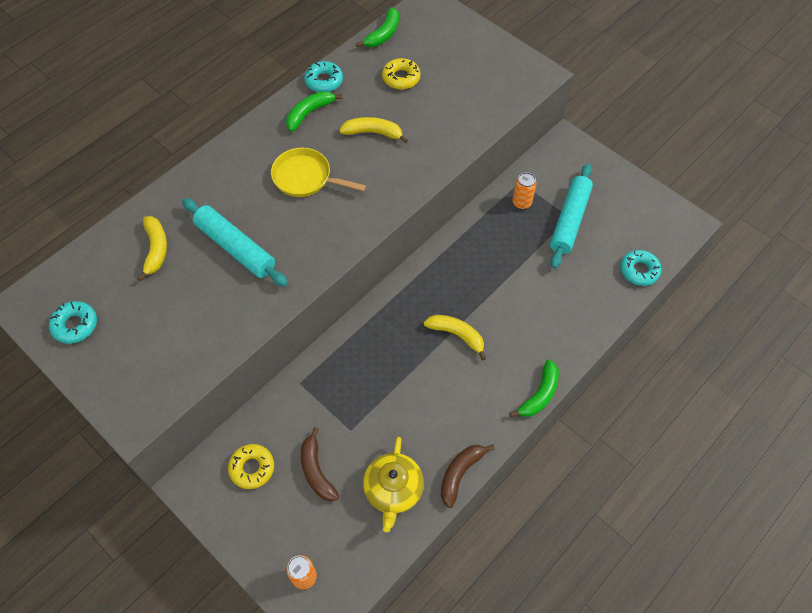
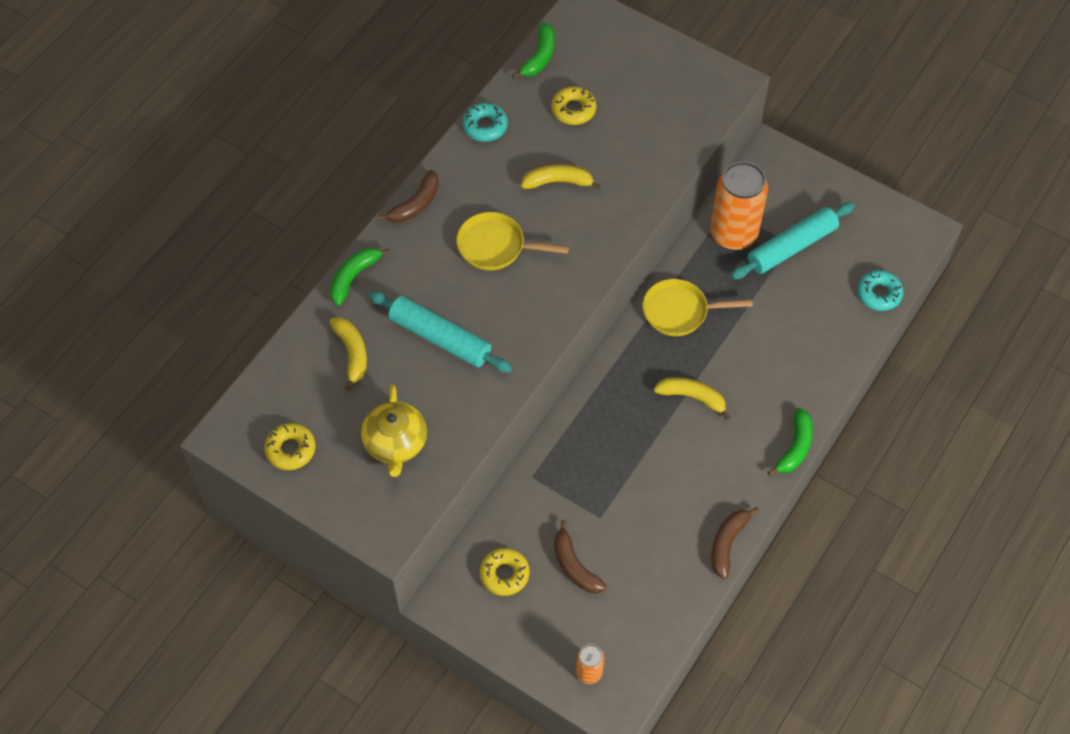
camera: 10 degrees left, 0 degrees up
(75, 325) = (290, 449): turquoise donut -> yellow donut
(248, 134) = (415, 204): none -> brown banana
(309, 113) = (479, 168): green banana -> green banana (353, 277)
(393, 490) = (661, 571): yellow teapot -> yellow teapot (395, 443)
(462, 260) = (679, 311): none -> yellow pan
(521, 203) = (733, 234): orange can -> orange can, size x2.10
(569, 220) = (791, 247): turquoise rolling pin -> turquoise rolling pin turned 45 degrees clockwise

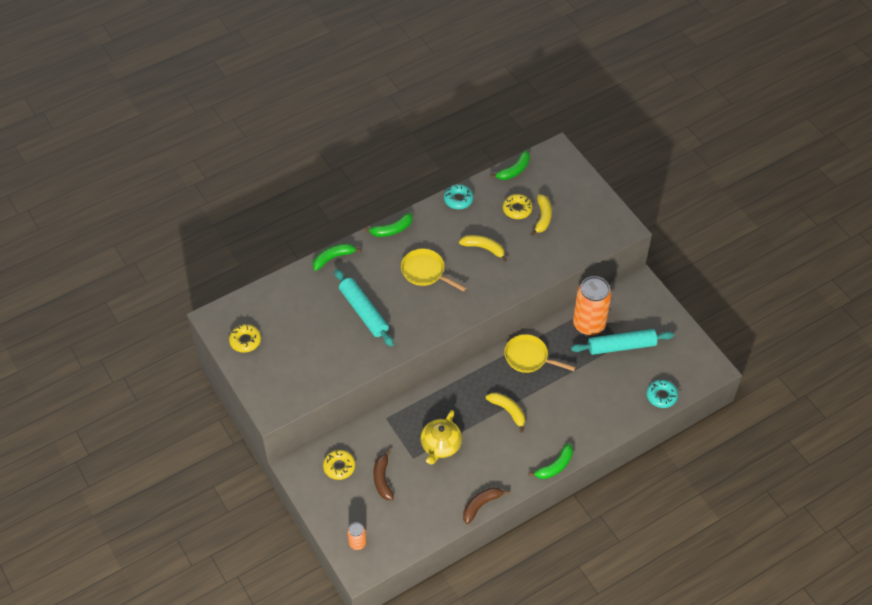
camera: 25 degrees right, 5 degrees down
(352, 353) = (308, 301): yellow banana -> yellow banana (542, 217)
(395, 443) = (305, 361): yellow teapot -> yellow teapot (440, 445)
(415, 204) = (392, 230): brown banana -> green banana

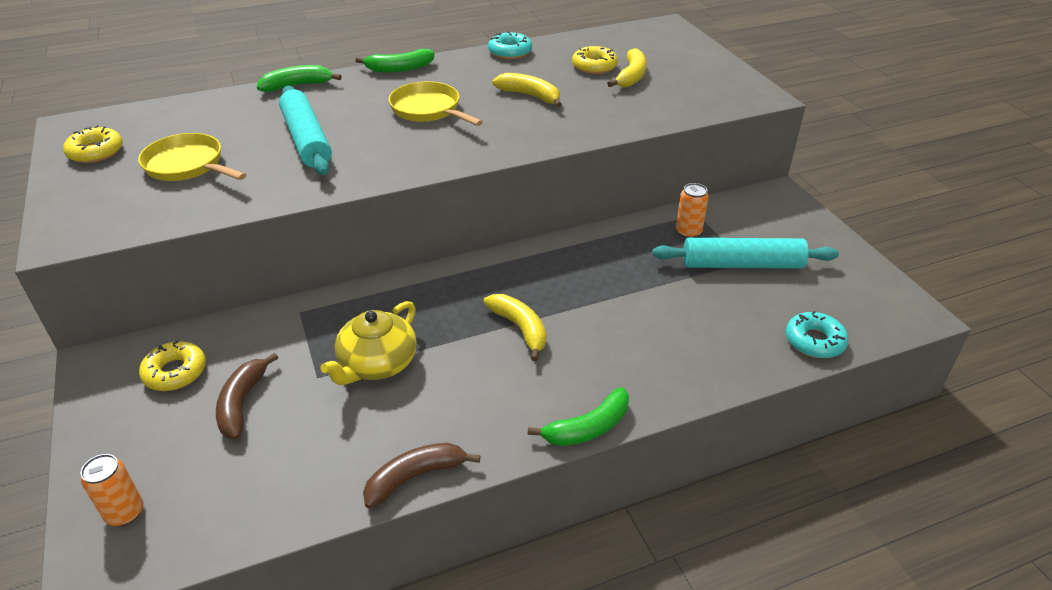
camera: 10 degrees right, 15 degrees down
(514, 170) = (600, 35): green banana -> none
(529, 357) = (577, 261): yellow pan -> yellow pan (188, 165)
(589, 324) = (688, 232): orange can -> orange can, size x0.48

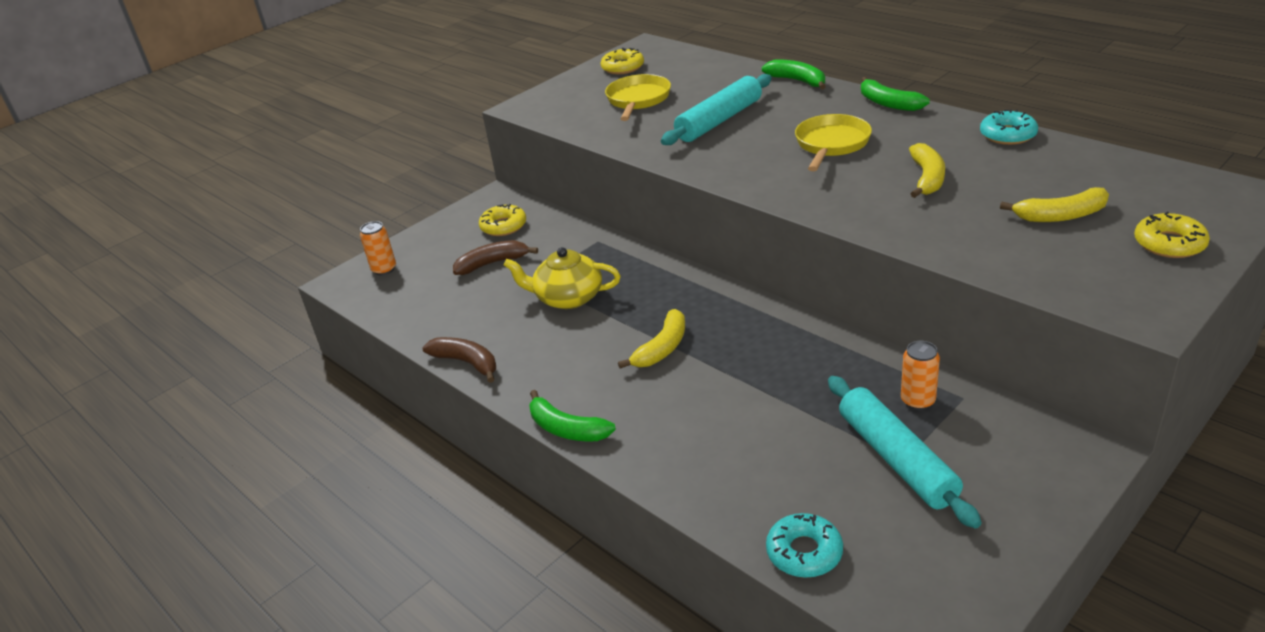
camera: 70 degrees right, 5 degrees down
(594, 66) = (1050, 187): yellow donut -> yellow donut (1169, 244)

